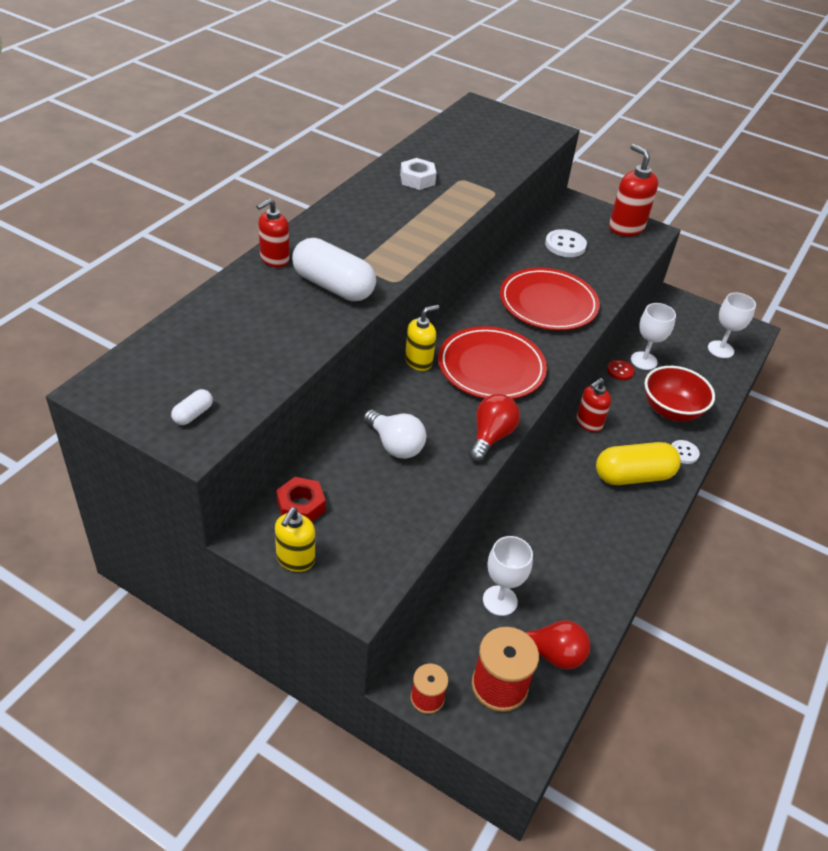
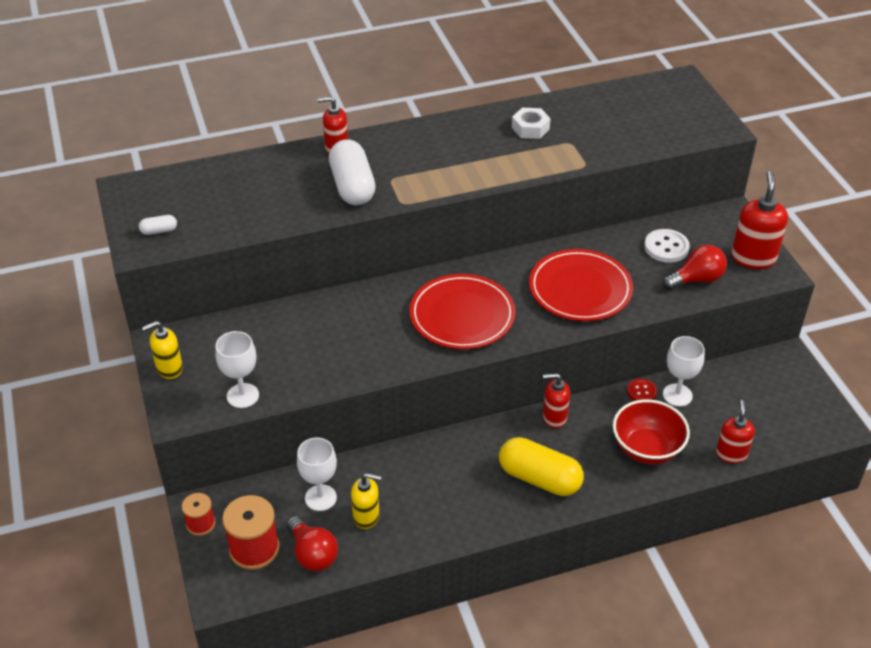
camera: 45 degrees right, 0 degrees up
(301, 506) = (210, 338): red nut -> none
(395, 445) = (319, 333): white light bulb -> none
(418, 361) = (410, 283): yellow soap dispenser -> yellow soap dispenser (366, 516)
(491, 437) = (395, 365): red light bulb -> red light bulb (696, 279)
(683, 453) = (611, 488): white button -> none
(720, 349) = (774, 426): white goblet -> white goblet (242, 395)
(720, 383) = (731, 454): none -> red soap dispenser

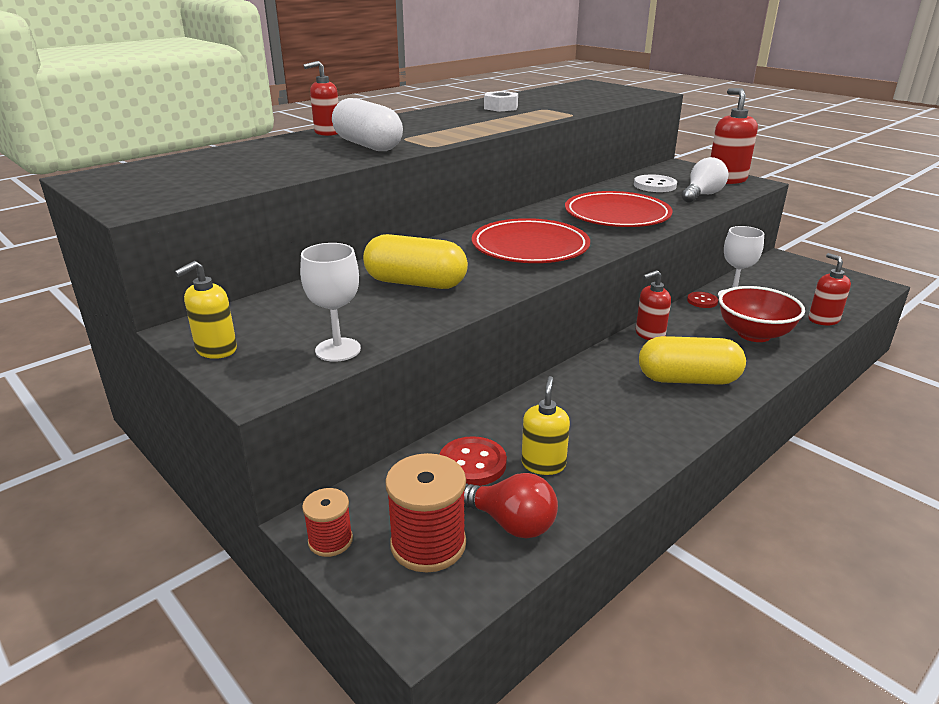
camera: 25 degrees left, 15 degrees down
(159, 231) = (154, 193): white capsule -> none
(320, 498) = (472, 463): white goblet -> red button
(339, 336) = (415, 283): none -> yellow capsule
(366, 516) = (543, 464): yellow soap dispenser -> yellow soap dispenser turned 60 degrees counterclockwise
(696, 279) = (702, 195): red light bulb -> white light bulb

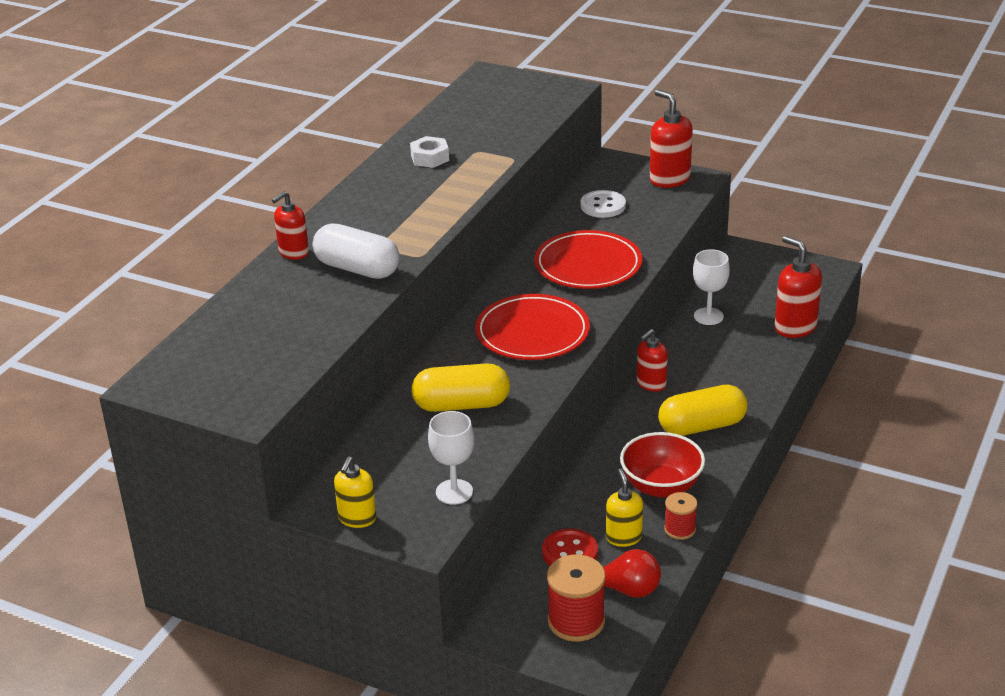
camera: 20 degrees left, 5 degrees up
(330, 540) = (505, 640): red spool -> red spool (680, 529)
(702, 195) = (655, 213): white light bulb -> none
(702, 301) = (682, 330): red button -> none
(754, 334) = (740, 360): red bowl -> red bowl (661, 486)
(823, 320) = (795, 327): red soap dispenser -> red soap dispenser, size x1.53

